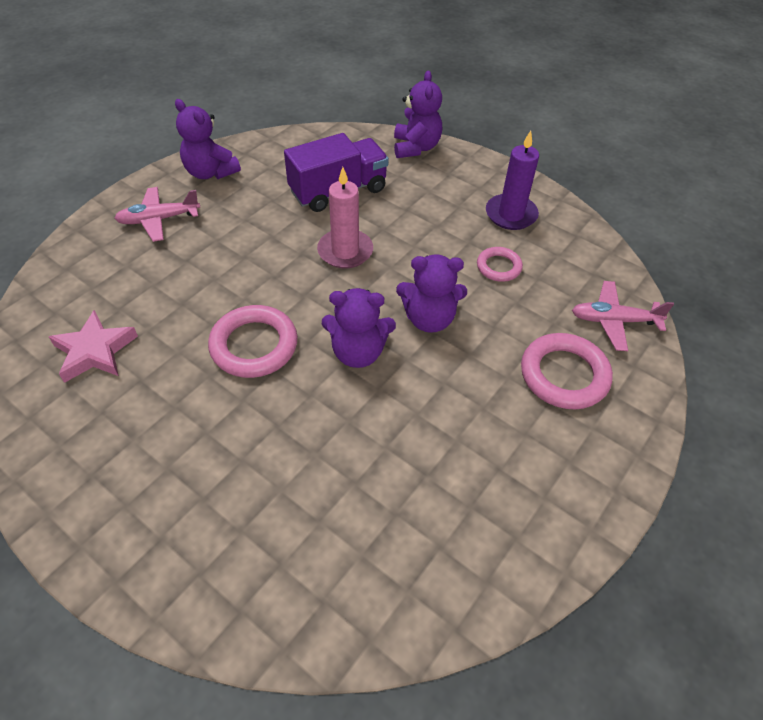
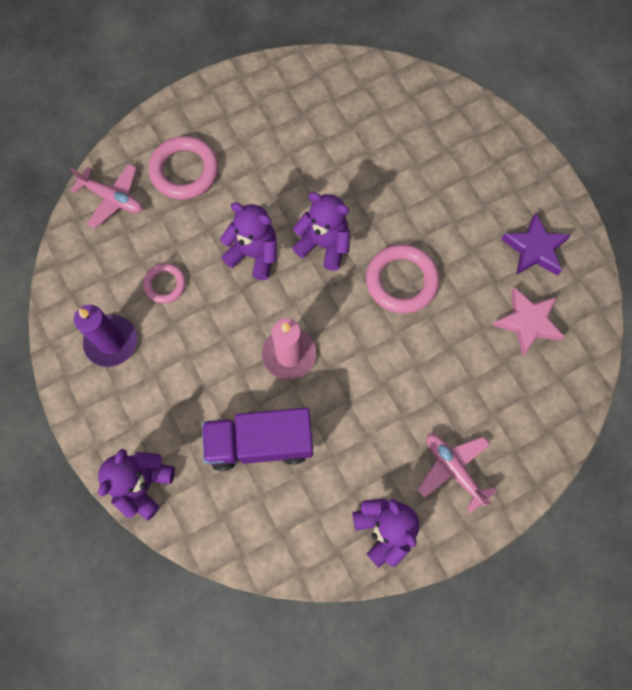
camera: 155 degrees left, 20 degrees up
(91, 434) = (534, 249): none -> purple star
(159, 219) = (453, 469): pink plane -> pink plane turned 135 degrees counterclockwise

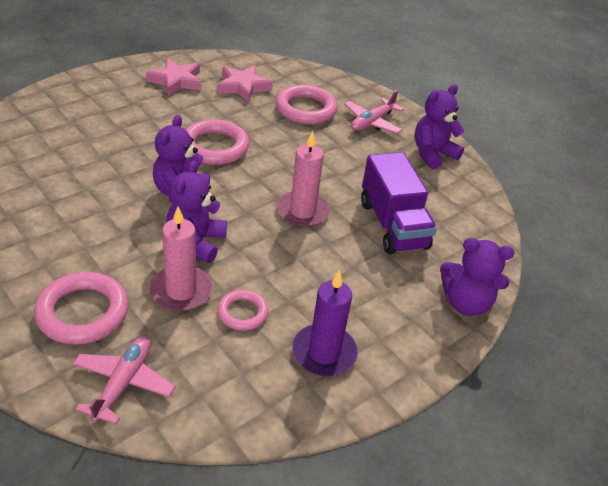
camera: 105 degrees left, 30 degrees down
(197, 240) = (181, 291): none -> pink candle
(480, 390) = (305, 109): none -> pink ring
(534, 249) = (176, 81): purple star -> pink star

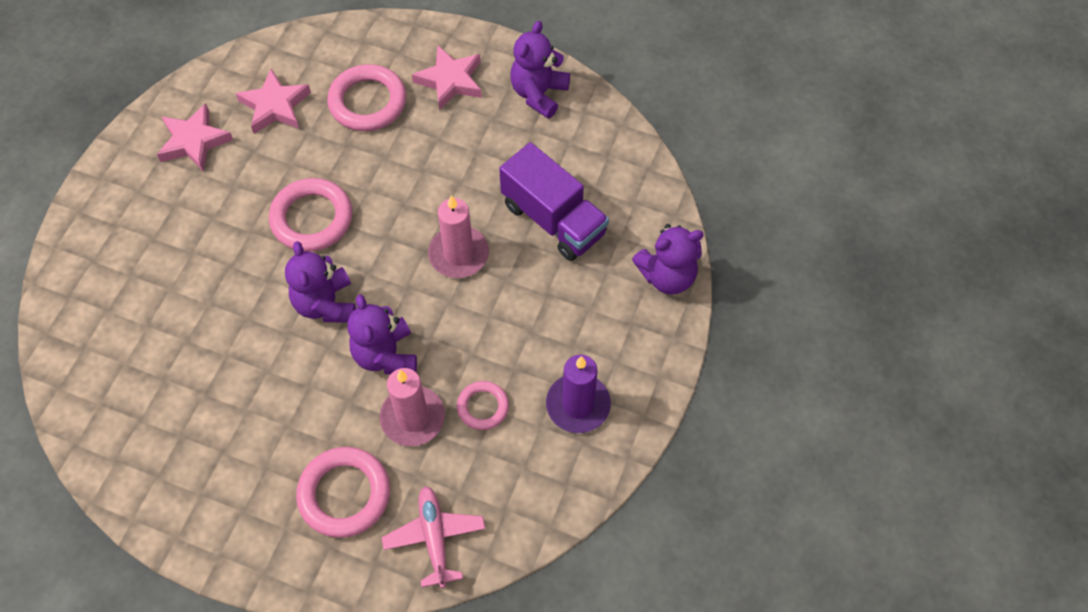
camera: 25 degrees left, 20 degrees up
(372, 122) = (450, 81): pink plane -> pink star

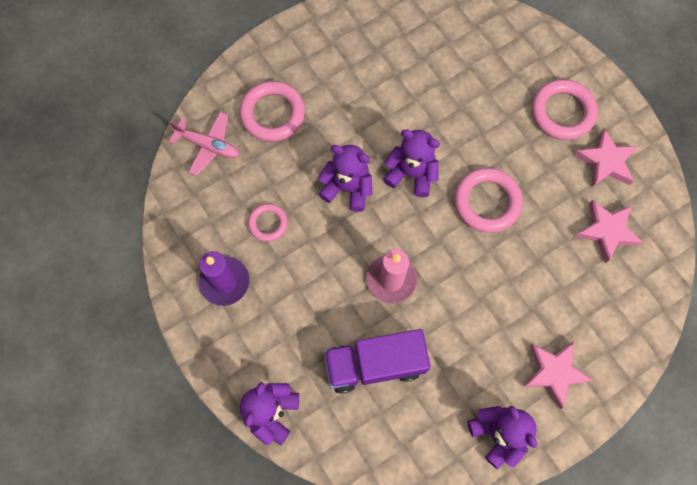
camera: 125 degrees right, 10 degrees up
(367, 102) = (570, 298): pink ring -> pink ring (562, 112)
(412, 418) = (292, 178): pink candle -> none

